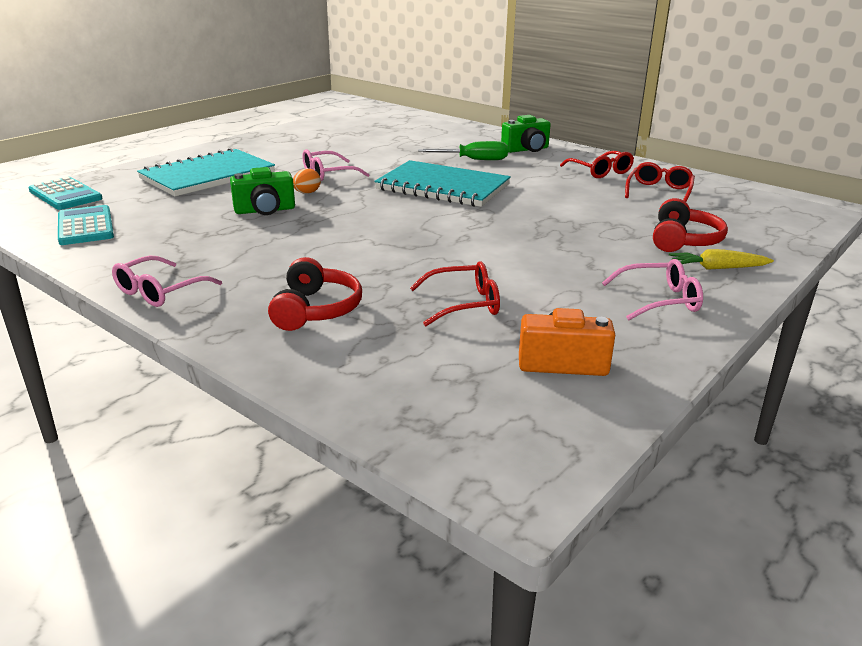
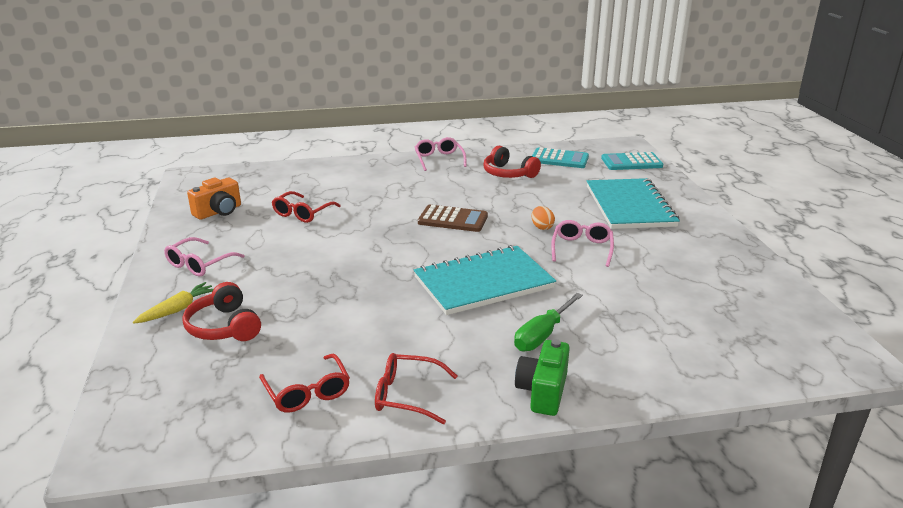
camera: 130 degrees right, 0 degrees up
(265, 210) = (522, 205): green camera -> none
(316, 310) = (361, 182): red headphones -> red headphones (508, 173)
(347, 227) = (453, 219): none -> brown calculator

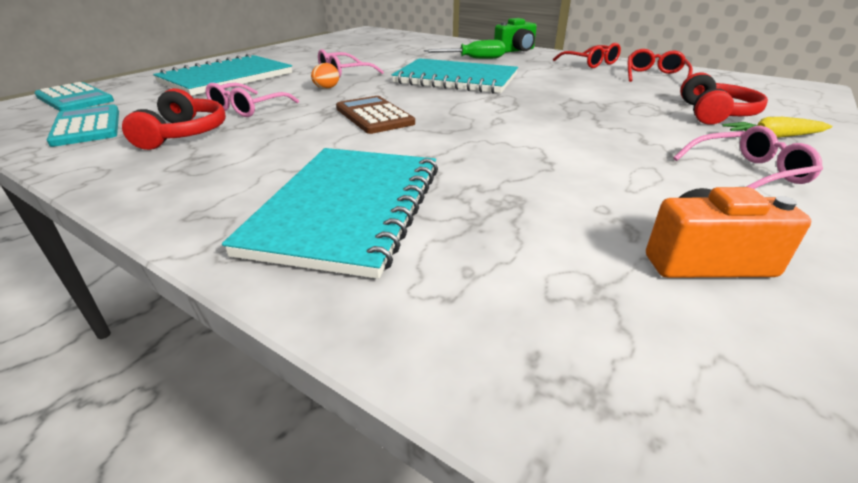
camera: 135 degrees left, 5 degrees up
(302, 213) = (535, 189): red glasses -> none
(364, 180) = (348, 209): none -> turquoise notebook
(439, 159) = (160, 194): pink glasses -> pink glasses (247, 108)

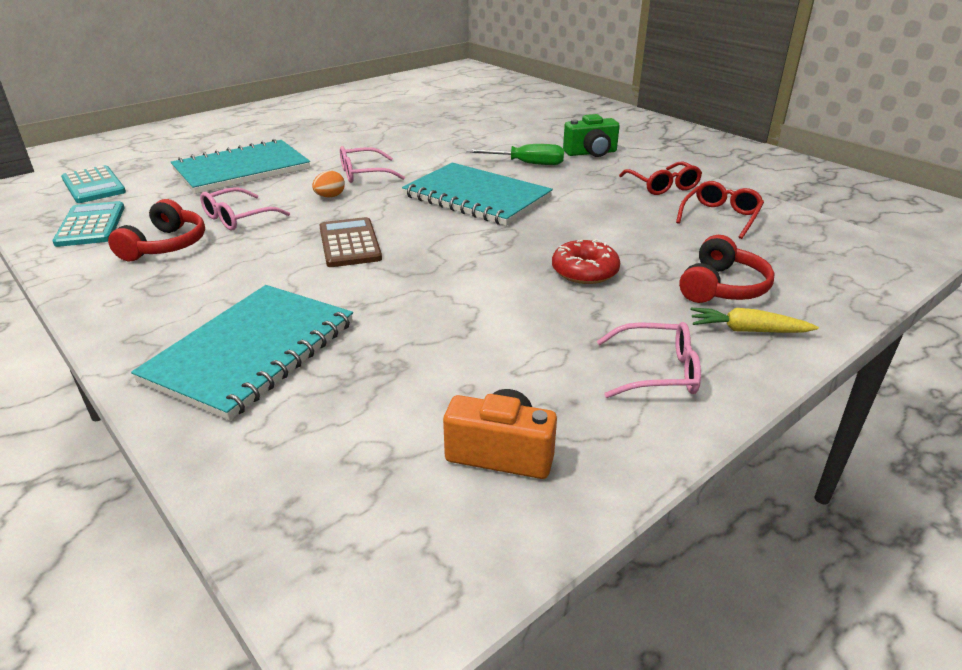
camera: 15 degrees right, 0 degrees up
(598, 114) = (584, 271): none -> red donut

